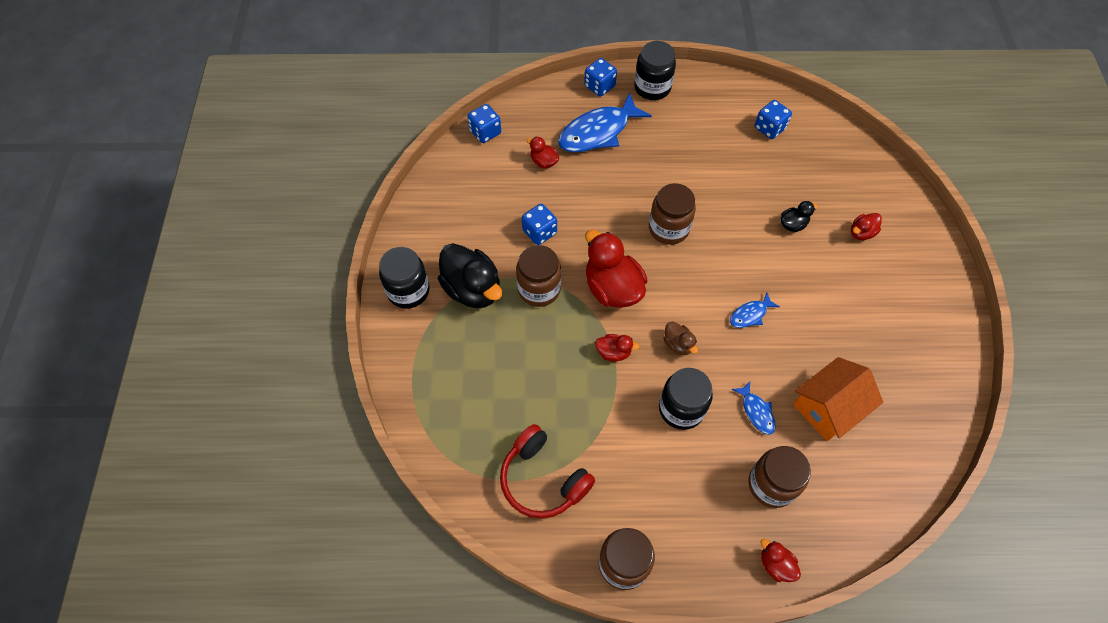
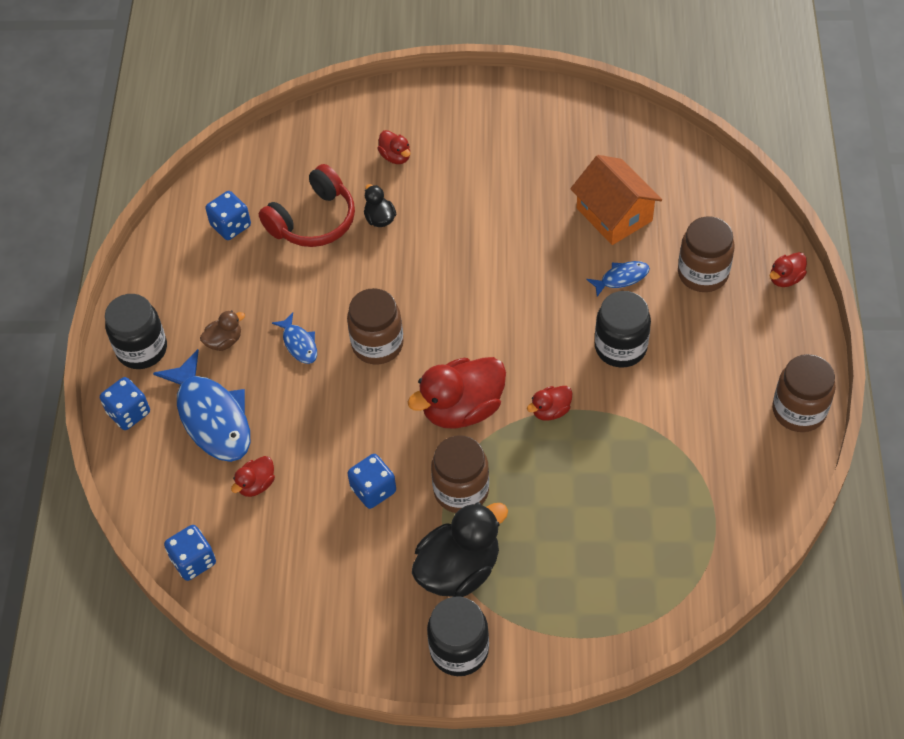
camera: 85 degrees left, 5 degrees down
(543, 479) = (712, 487): red headphones -> red headphones (313, 220)
(613, 352) = (550, 411): red duck -> red duck turned 135 degrees counterclockwise
(678, 344) = (540, 345): brown duck -> brown duck (224, 341)
(750, 314) = (501, 272): blue fish -> blue fish (299, 344)

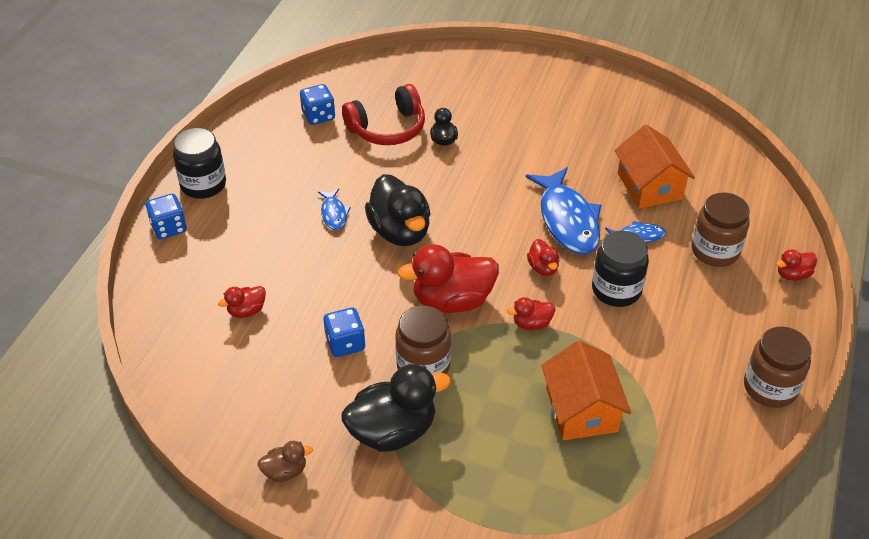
camera: 15 degrees right, 10 degrees down
(193, 561) = (164, 355): blue dice -> none
(212, 417) = (235, 249): blue fish -> blue fish (567, 220)
(224, 341) = (273, 196): brown duck -> brown duck (285, 471)
(377, 344) = (400, 231): brown jar -> black duck
(395, 156) = (476, 100): red duck -> red duck (543, 268)
(459, 650) = (363, 501): black jar -> none
(631, 489) = (581, 410): none -> orange house

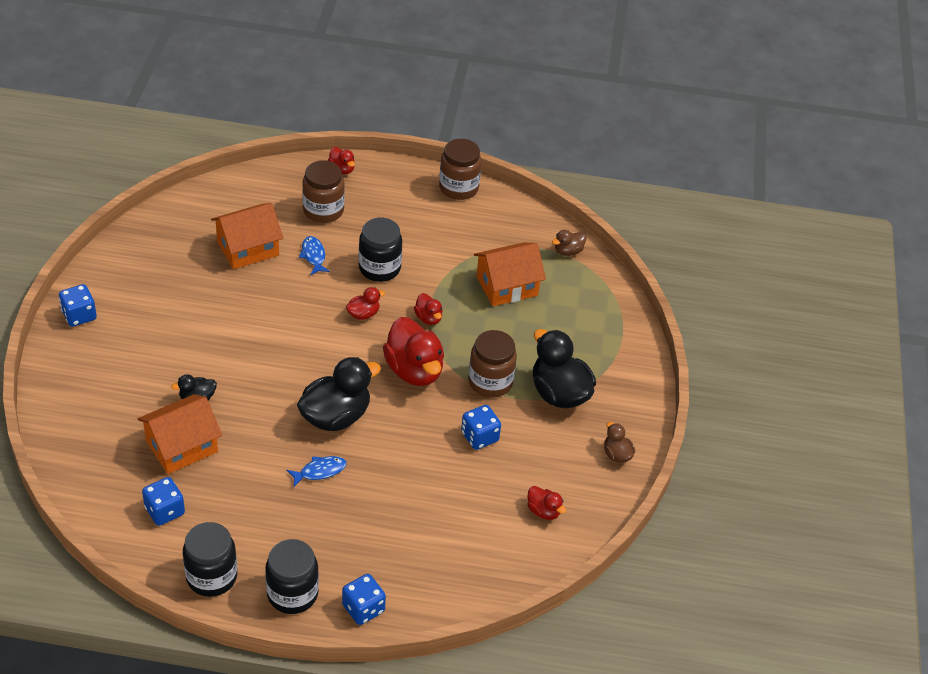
camera: 105 degrees left, 0 degrees up
(240, 139) = (211, 577): none -> black jar
(246, 311) = (460, 516): red duck -> red duck (543, 511)
(387, 128) = (182, 446): red headphones -> orange house
(558, 74) = (79, 315): none -> blue dice
(567, 220) = (301, 301): blue fish -> none
(647, 493) = (568, 251): none -> brown duck

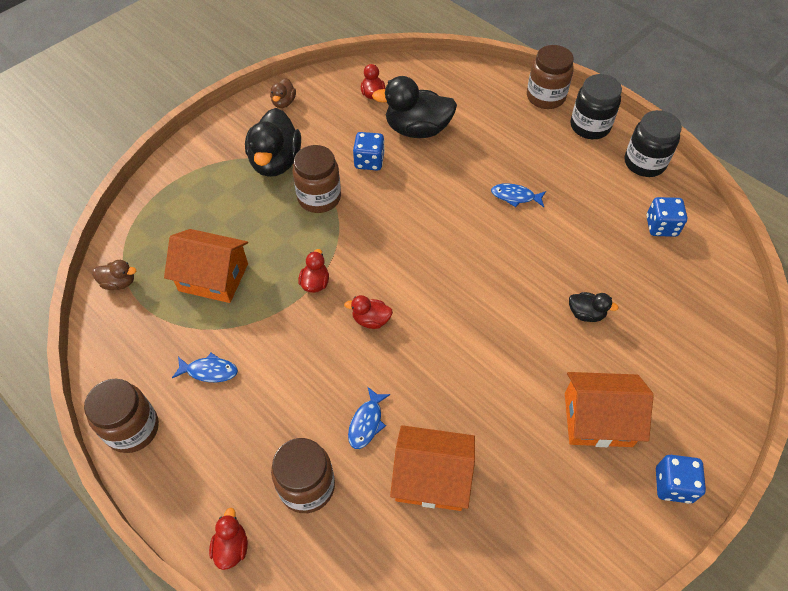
camera: 140 degrees left, 10 degrees up
(182, 446) = (622, 274): orange house -> orange house (598, 419)
(336, 416) = (471, 233): black duck -> black duck (417, 129)
(363, 608) = (545, 97): blue dice -> brown jar
(379, 268) = (312, 365): black jar -> none
(414, 370) = (372, 239): red duck -> none
(445, 234) = (209, 371): none -> blue fish

